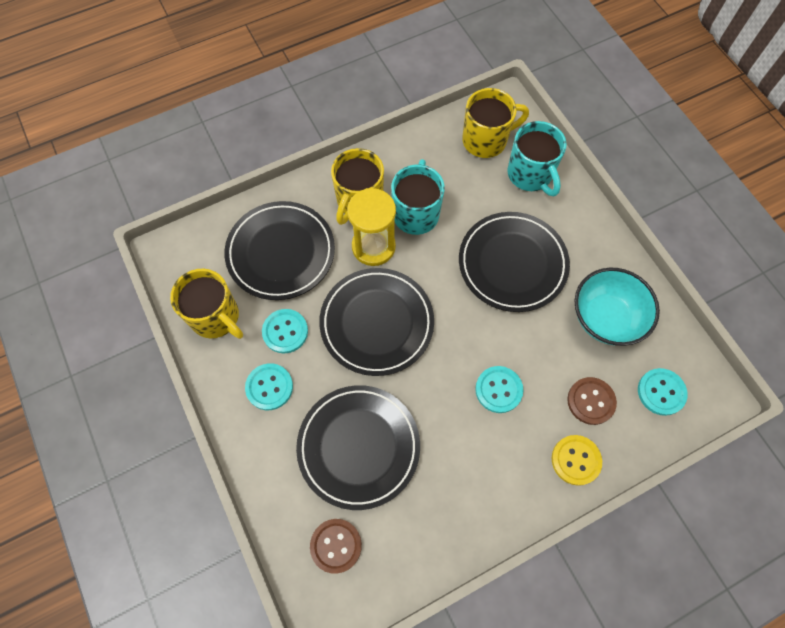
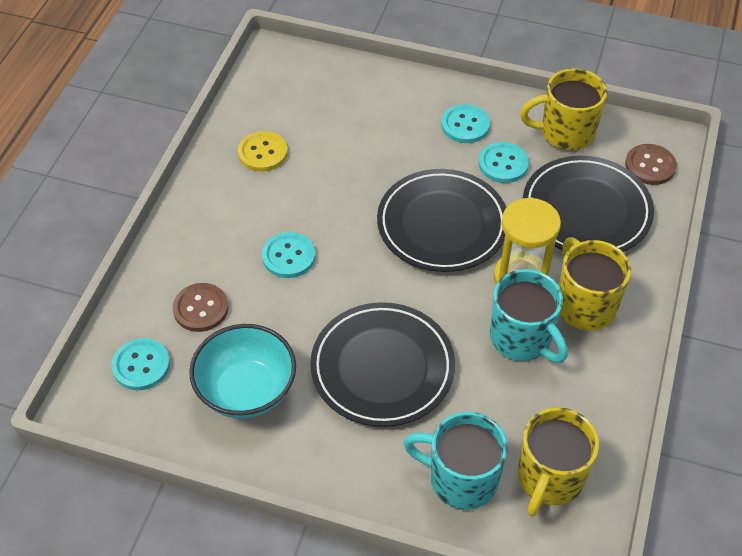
camera: 135 degrees right, 15 degrees down
(336, 545) = (306, 85): brown button -> brown button (650, 166)
(358, 447) = (355, 142): black plate -> none
(576, 460) = (177, 257): yellow button -> yellow button (262, 153)

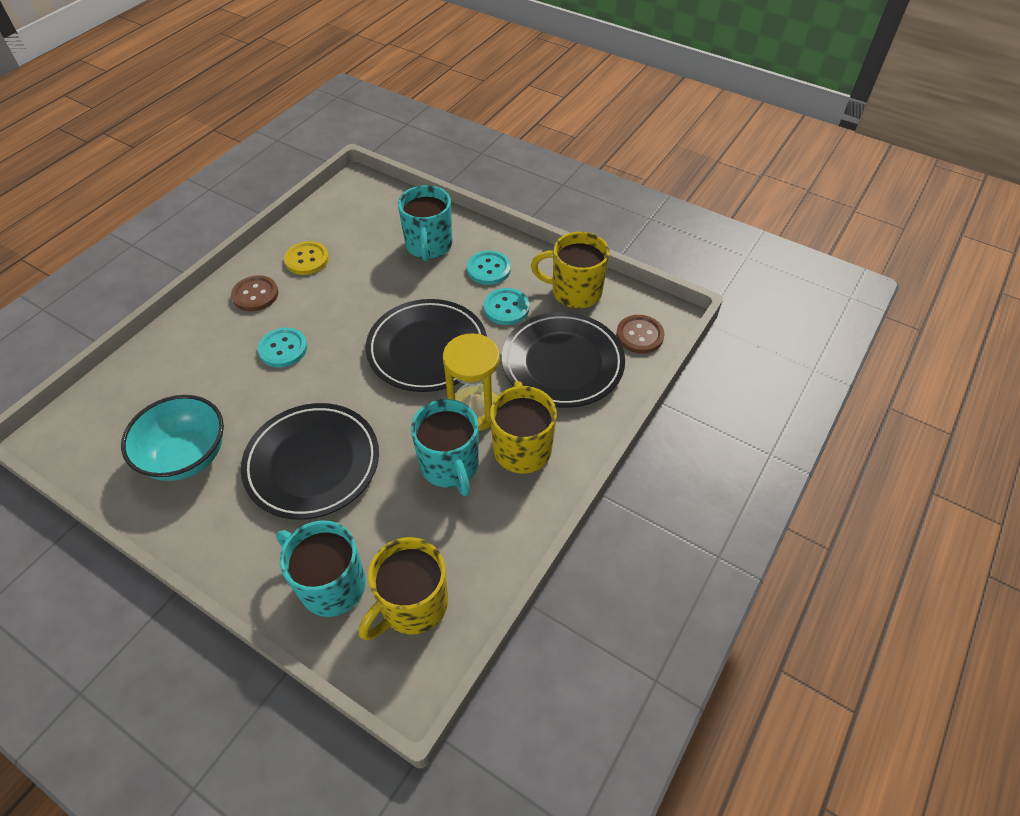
camera: 15 degrees right, 0 degrees up
(141, 365) = (113, 414): turquoise button -> none
(201, 308) = (188, 377): brown button -> brown button (255, 295)
(389, 112) = (429, 246): none -> turquoise mug

